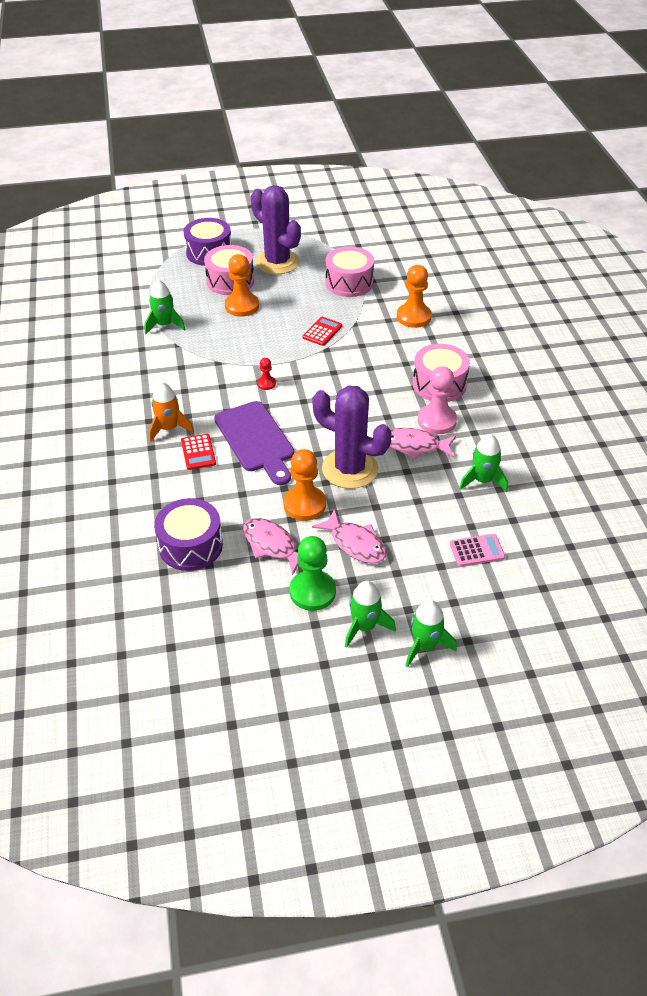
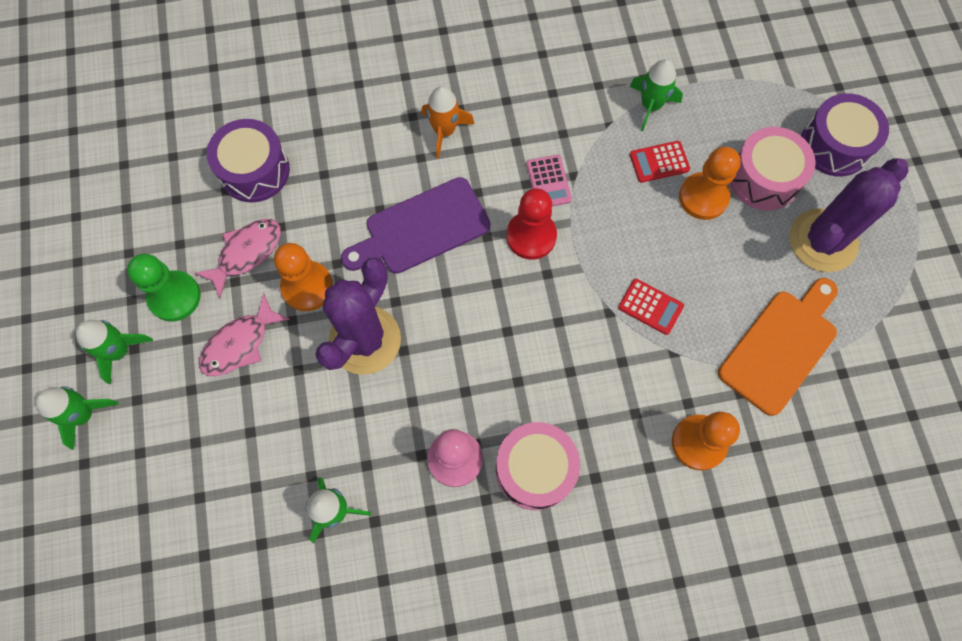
camera: 90 degrees right, 25 degrees up
(198, 452) = (402, 166): red calculator -> red calculator (659, 162)
(266, 384) = (531, 236): red pawn -> red pawn, size x2.01
(349, 283) = (780, 347): pink drum -> orange cutting board
(414, 446) = (405, 424): pink fish -> none
(477, 550) = (214, 489): pink calculator -> pink calculator (548, 182)

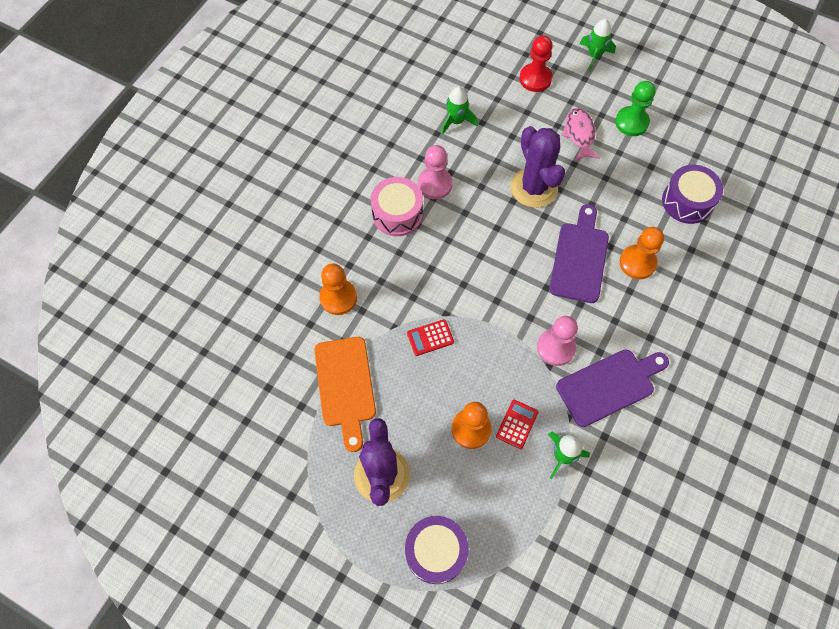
camera: 130 degrees right, 5 degrees down
(119, 351) = (618, 85): green rocket -> none
(246, 253) = (633, 167): pink fish -> none
(307, 287) = (588, 181): orange pawn -> orange pawn (637, 263)
(444, 131) = (639, 317): orange rocket -> none
(531, 236) = (527, 310): red pawn -> red pawn (535, 79)
(544, 112) = (609, 385): none -> purple cutting board
(548, 182) = (556, 347): pink calculator -> pink pawn
(764, 178) = (452, 479): pink drum -> none

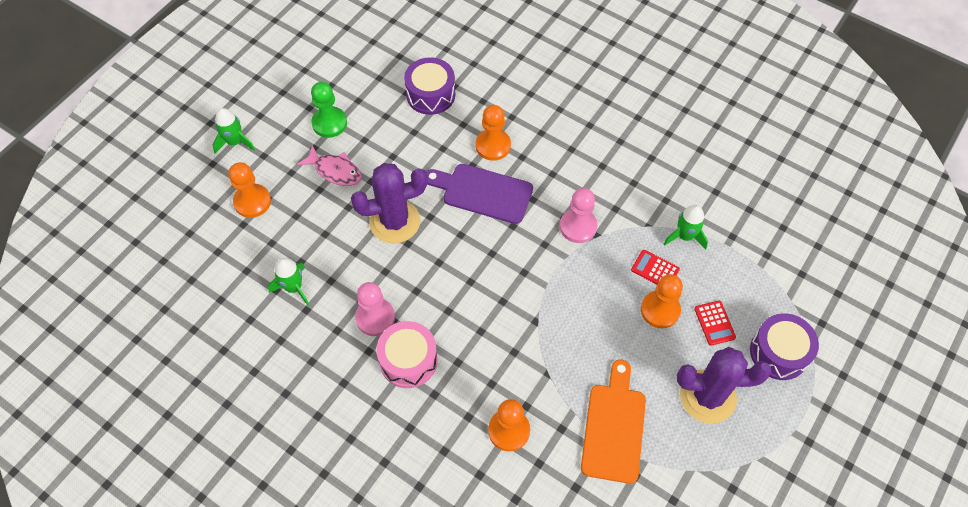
camera: 85 degrees left, 5 degrees down
(346, 386) = (613, 427): orange cutting board -> orange cutting board turned 75 degrees counterclockwise
(430, 337) = (562, 339): red calculator -> red calculator (714, 323)
(535, 79) = (252, 202): red pawn -> orange pawn
(579, 134) = (335, 171): pink fish -> pink fish turned 150 degrees counterclockwise
(609, 385) = (617, 189): purple cutting board -> none

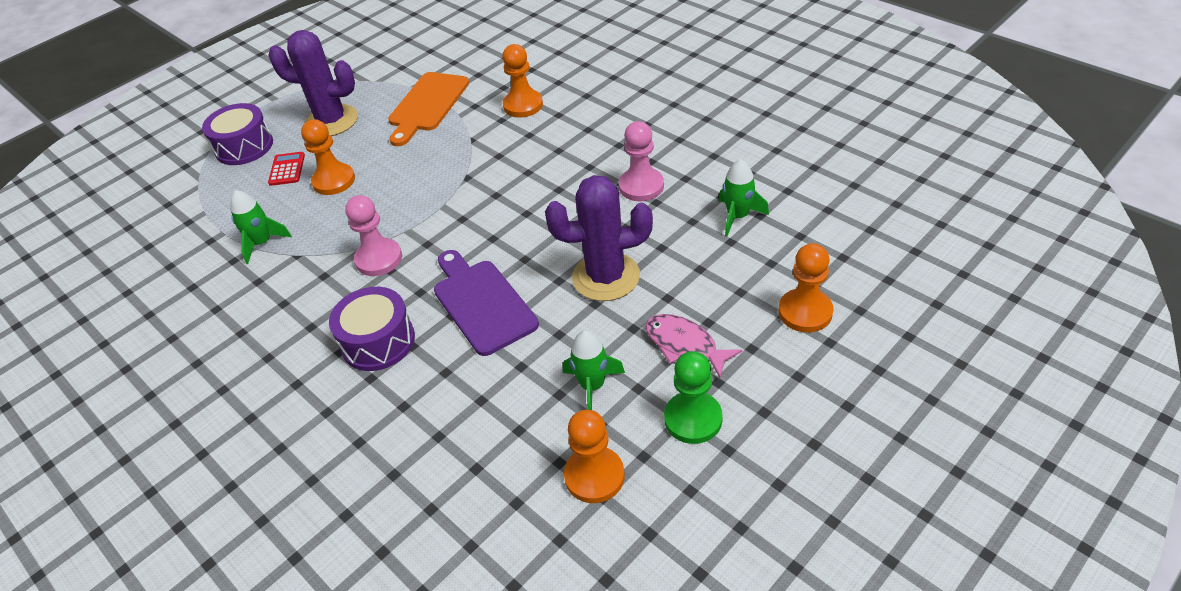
camera: 165 degrees left, 15 degrees down
(235, 142) = (849, 401): green rocket -> green rocket (592, 386)
(408, 360) = (609, 152): pink drum -> none
(430, 94) = (519, 455): purple drum -> purple drum (378, 341)
(483, 193) = (481, 303): purple cutting board -> purple cutting board turned 150 degrees counterclockwise
(493, 145) = (447, 364): orange pawn -> orange pawn (594, 476)
(655, 269) = (316, 214): red calculator -> none

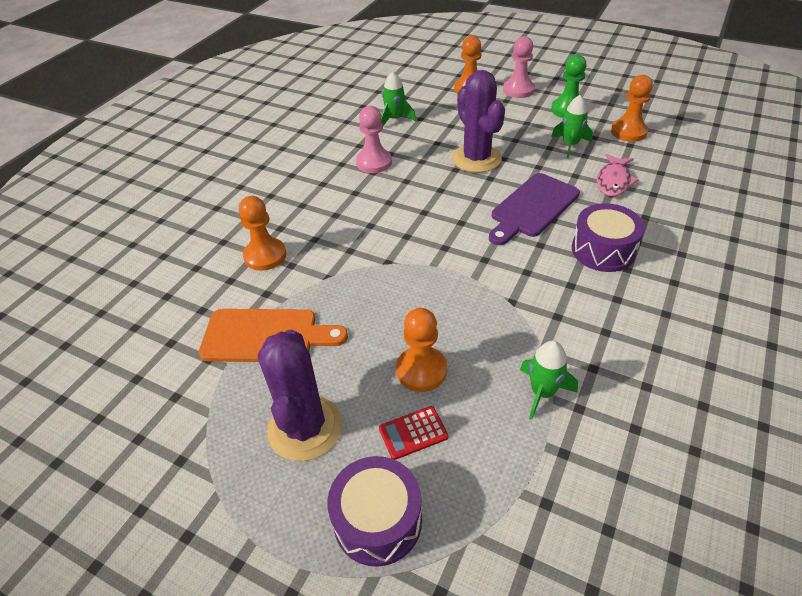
camera: 110 degrees left, 0 degrees up
(379, 259) = (518, 284): pink pawn -> pink pawn (518, 90)
(685, 345) = (517, 120): pink fish -> pink fish (613, 181)

